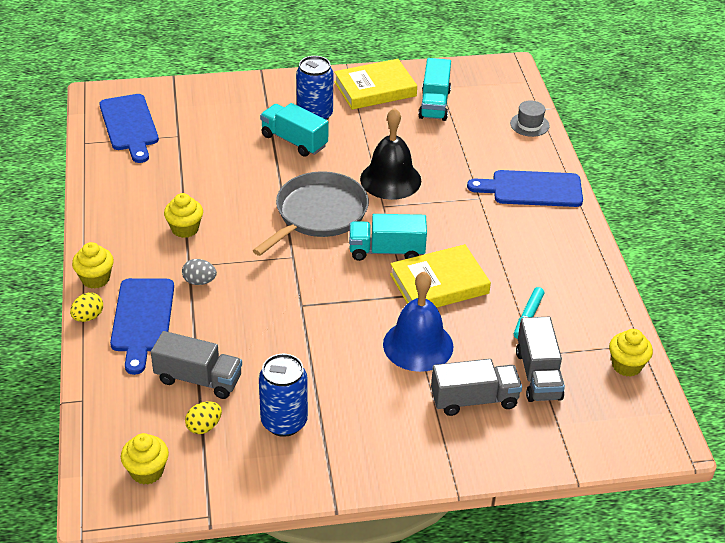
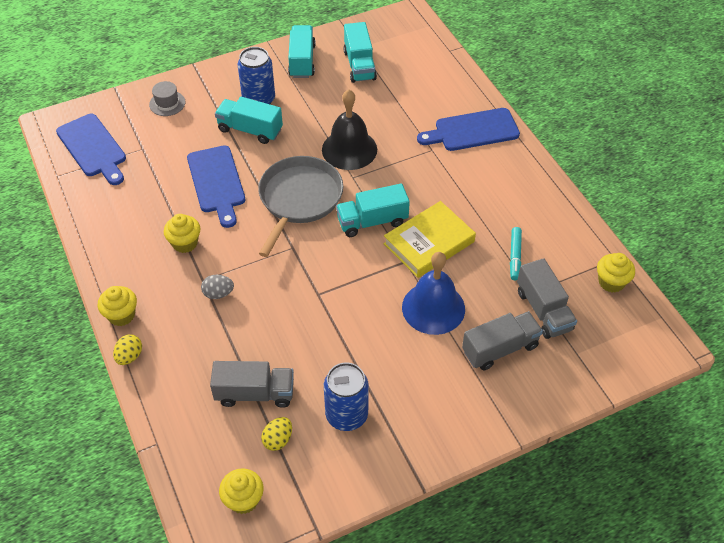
camera: 15 degrees left, 10 degrees up
(142, 319) = (181, 346): blue cutting board -> blue cutting board (216, 182)
(375, 89) = (302, 61): yellow book -> turquoise truck
(529, 124) = (447, 67): grey hat -> grey hat (167, 103)

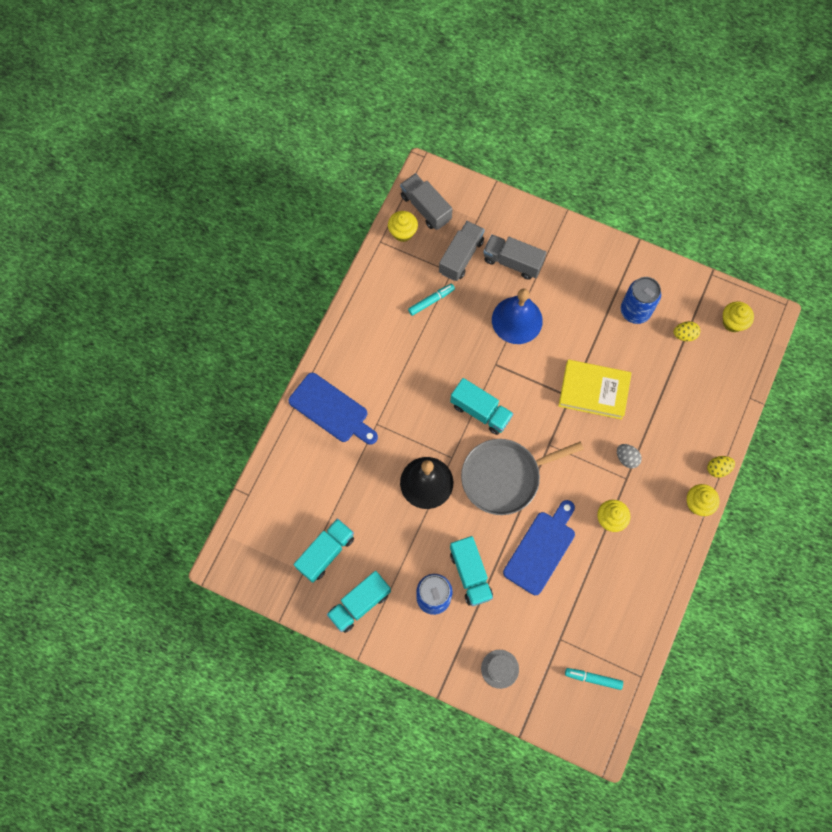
camera: 130 degrees left, 20 degrees up
(93, 148) = (593, 679): blue cutting board -> turquoise marker
(255, 393) = (670, 373): grey truck -> grey truck (425, 208)
(429, 243) = (466, 361): yellow book -> yellow book (593, 391)

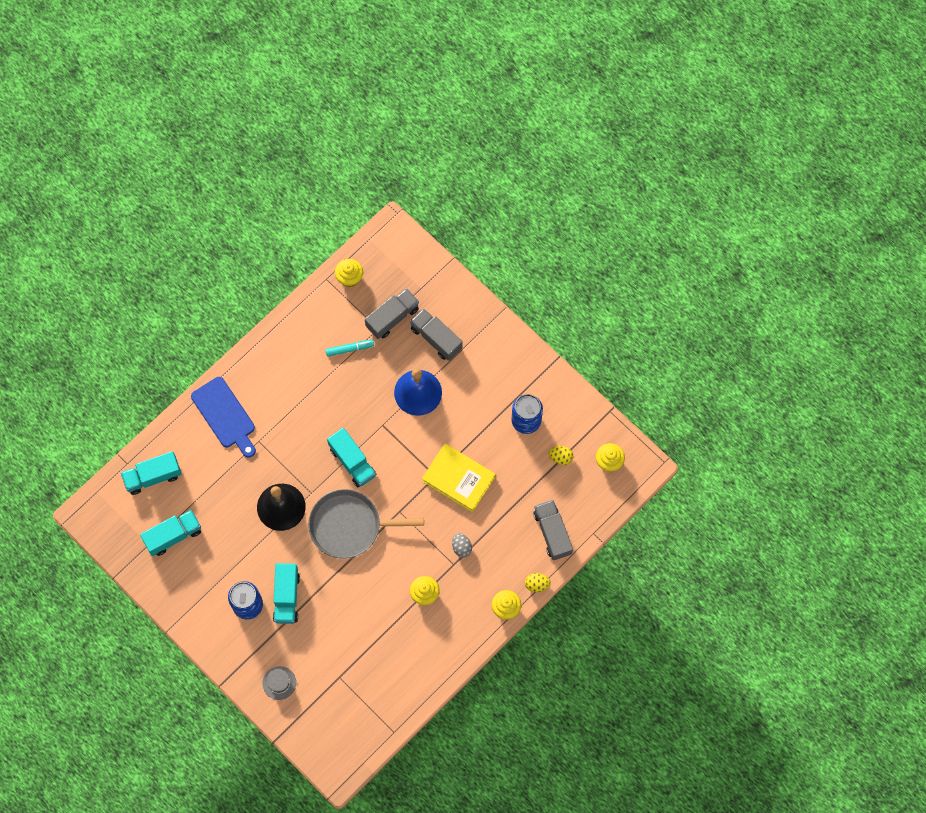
camera: 20 degrees right, 0 degrees up
(359, 604) = (184, 588): turquoise truck -> turquoise truck (153, 476)
(425, 208) = (379, 261): grey truck -> grey truck (552, 533)
(541, 549) = (355, 598): blue cutting board -> none
(593, 679) = (353, 719): turquoise marker -> none

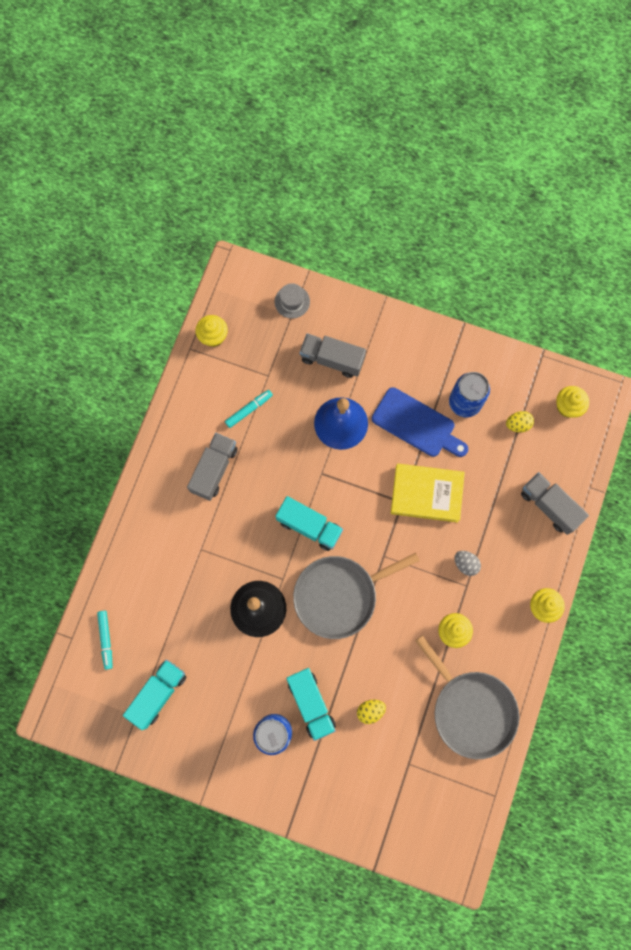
camera: 25 degrees left, 5 degrees up
(153, 476) = (106, 639): turquoise truck -> turquoise marker
(225, 415) = (152, 538): blue cutting board -> blue cutting board (416, 424)
(279, 683) = (348, 801): grey hat -> grey hat (292, 301)
(392, 317) = (277, 358): grey truck -> grey truck (214, 470)
(408, 659) = (471, 709): none -> grey pan
(537, 584) = (561, 567): yellow egg -> yellow egg (370, 710)

